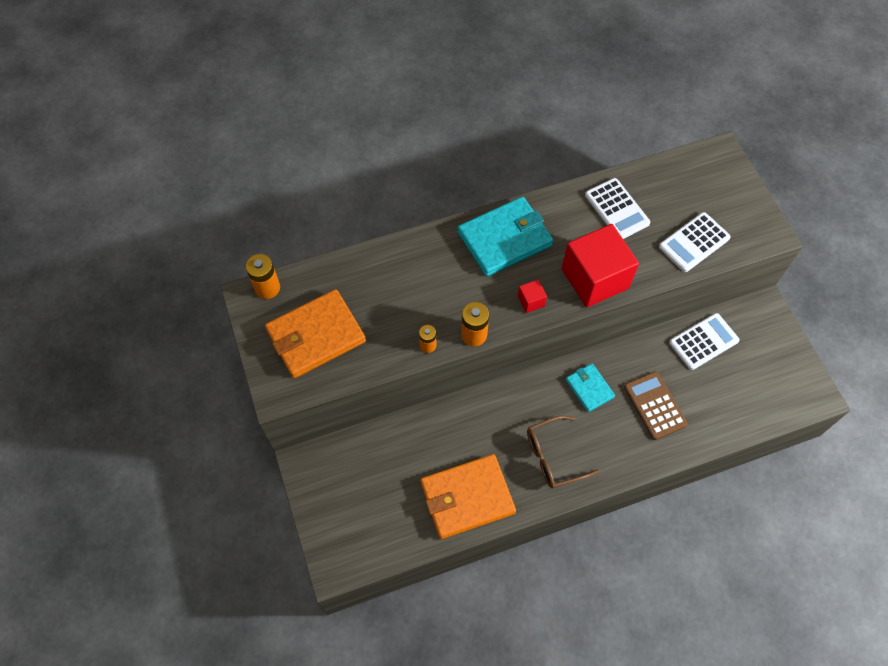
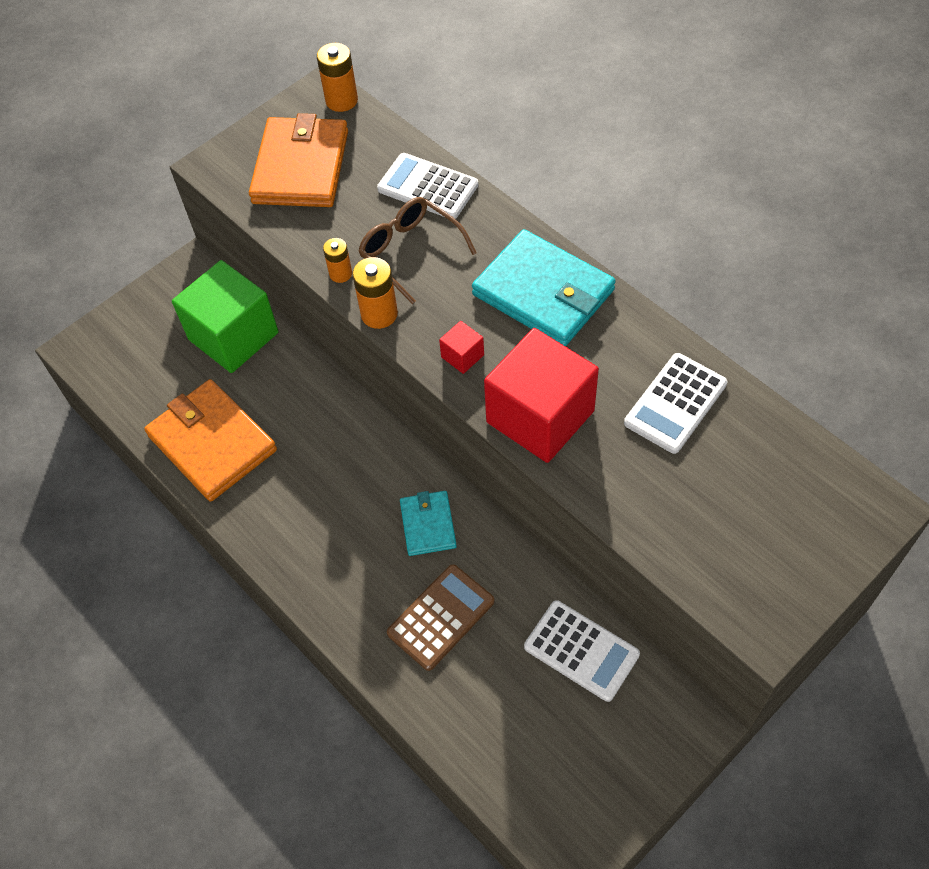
camera: 70 degrees right, 5 degrees down
(316, 336) = (301, 167): orange wallet -> orange wallet turned 60 degrees clockwise
(383, 454) = (233, 336): none -> green cube
(553, 456) = (307, 517): brown glasses -> brown glasses (410, 252)
(589, 388) = (428, 524): turquoise wallet -> turquoise wallet turned 45 degrees counterclockwise
(694, 242) = (679, 523): white calculator -> white calculator (428, 187)

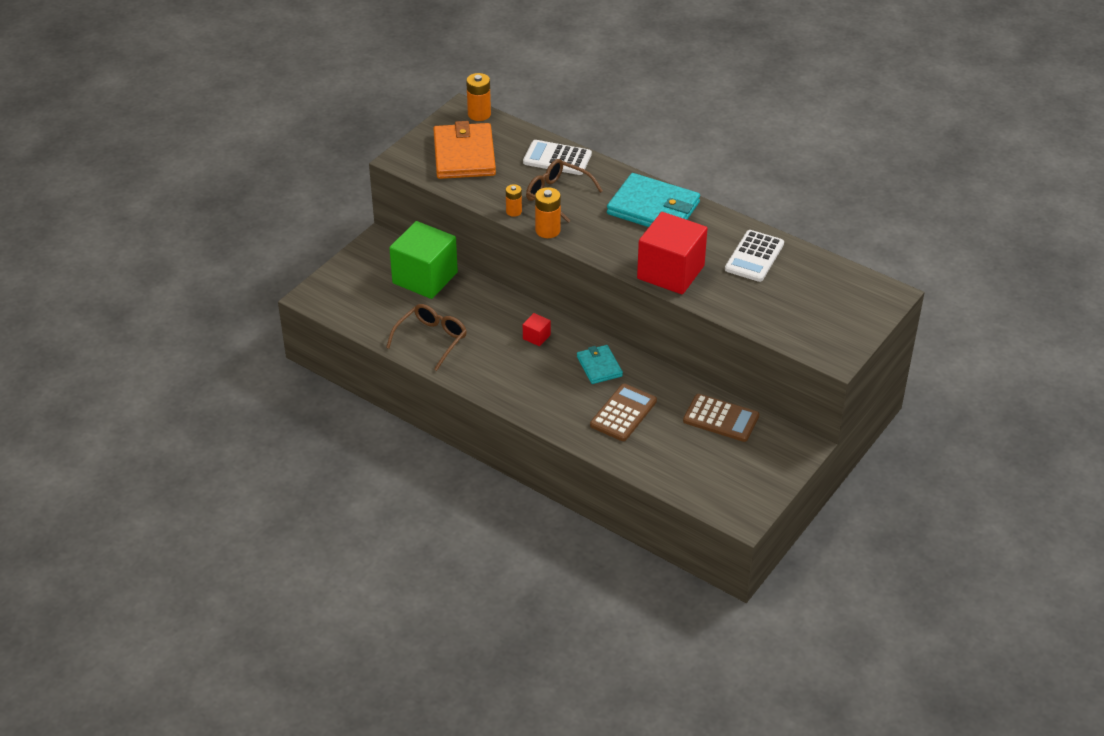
camera: 15 degrees left, 15 degrees down
(212, 443) = (431, 339): orange wallet -> brown glasses
(462, 356) = (610, 247): red cube -> red cube (536, 337)
(581, 651) = (721, 419): white calculator -> brown calculator

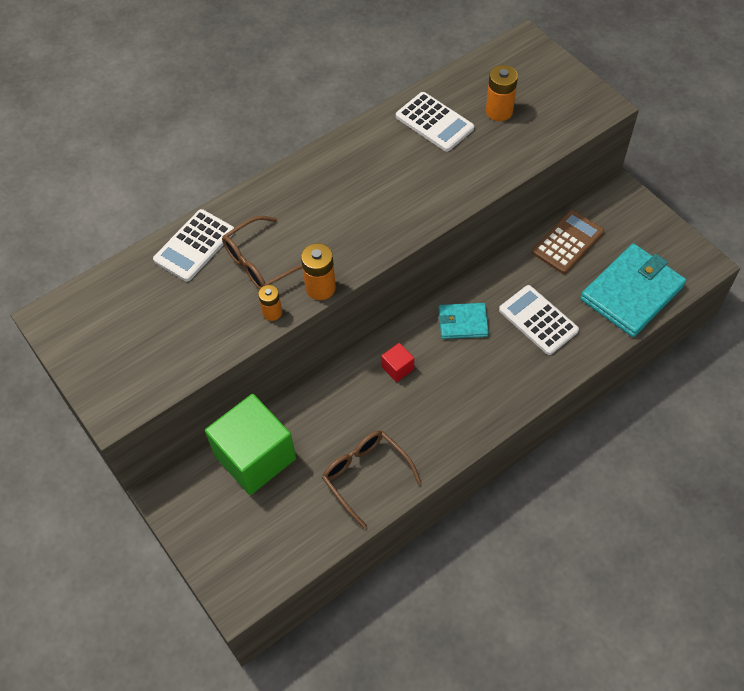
camera: 70 degrees left, 15 degrees up
(464, 155) = (140, 338): orange wallet -> none
(479, 114) = (68, 303): orange battery -> orange battery (499, 111)
(623, 413) = (538, 320): brown calculator -> white calculator
(653, 208) = (323, 182): turquoise wallet -> turquoise wallet (632, 293)
(670, 272) = (434, 196): red cube -> none

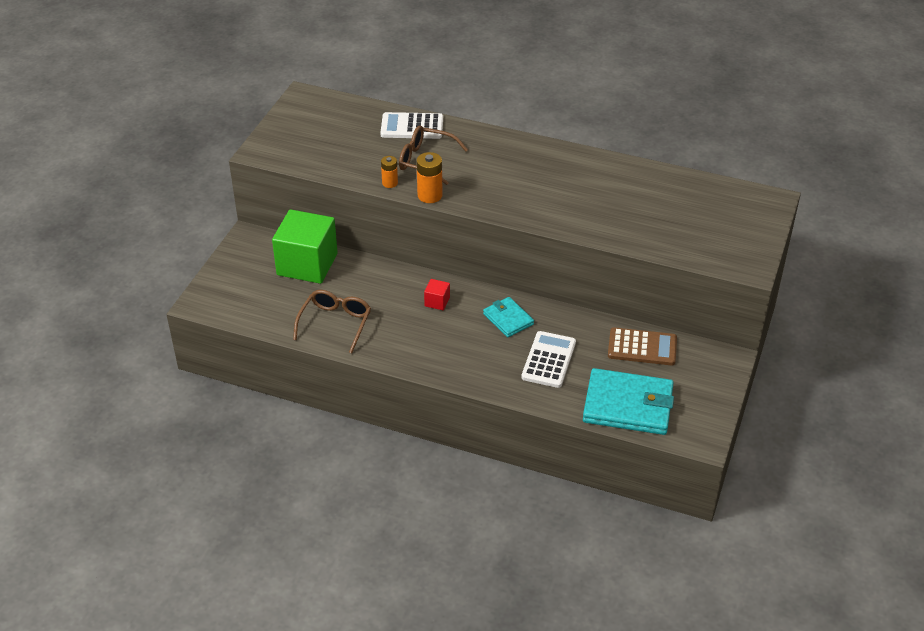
camera: 55 degrees right, 15 degrees down
(434, 122) = (634, 187): white calculator -> none
(499, 111) = (682, 215): orange battery -> none

